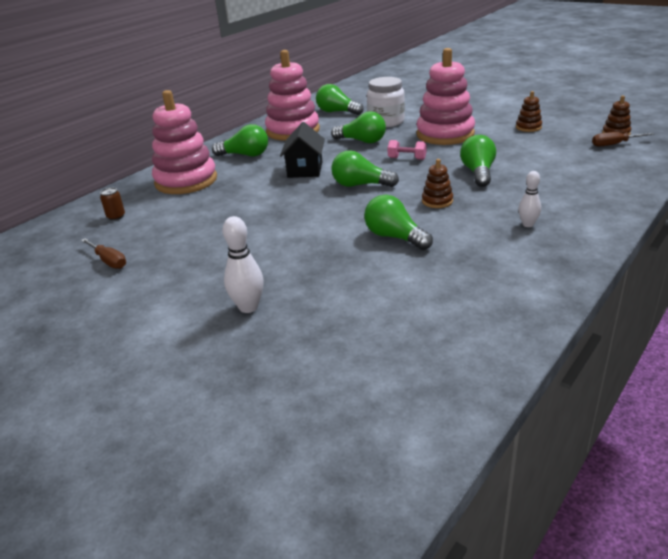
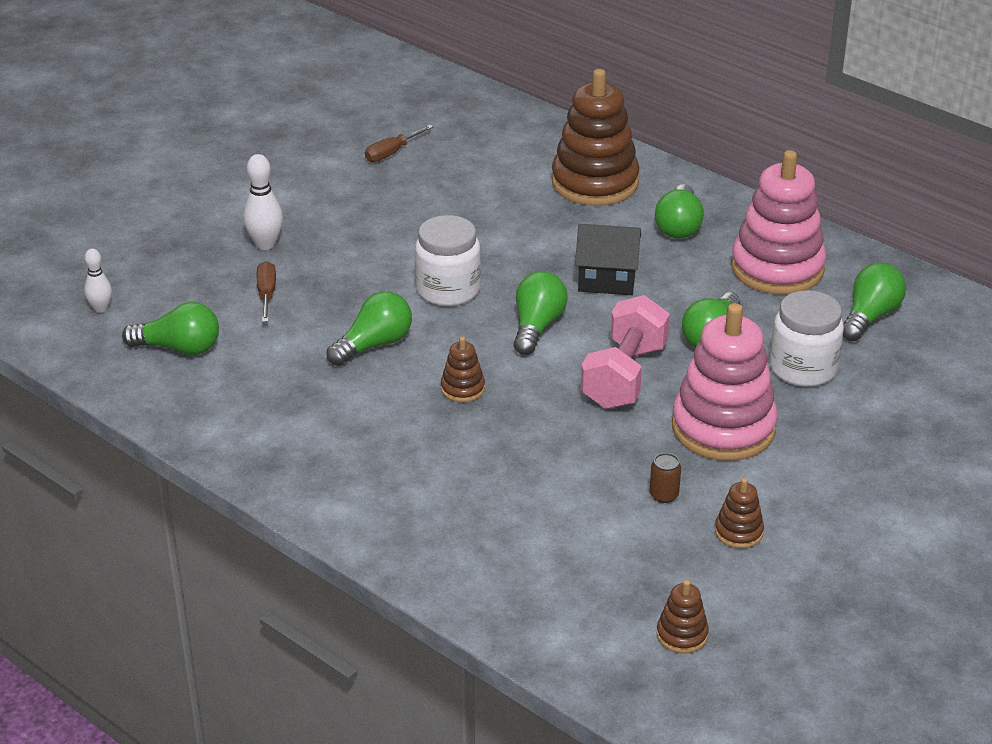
camera: 90 degrees right, 5 degrees up
(116, 216) = (501, 143): brown can -> brown can (664, 495)
(186, 181) = (595, 183): pink stacking toy -> brown stacking toy
(319, 217) = (448, 290): none -> white jar
(407, 158) = (624, 376): pink dumbbell -> pink dumbbell, size x2.06
(478, 173) = (547, 440): green light bulb -> green light bulb (179, 348)
(528, 224) = (368, 456): white bowling pin -> white bowling pin (101, 308)
(615, 144) = (628, 617): brown screwdriver -> brown screwdriver (266, 294)

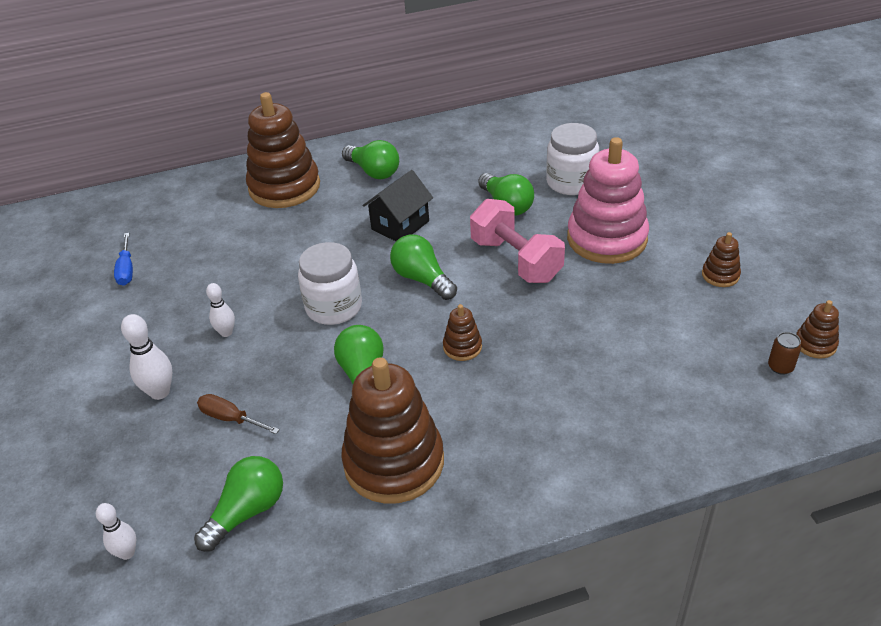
camera: 55 degrees left, 5 degrees up
(288, 403) = (394, 462): none -> brown stacking toy
(362, 245) = (226, 332): none -> white bowling pin
(392, 153) = (126, 269): brown screwdriver -> blue screwdriver
(664, 495) = (660, 293): brown can -> brown can (780, 367)
(777, 268) = (459, 151): pink stacking toy -> none
(869, 316) = (541, 138): green light bulb -> none

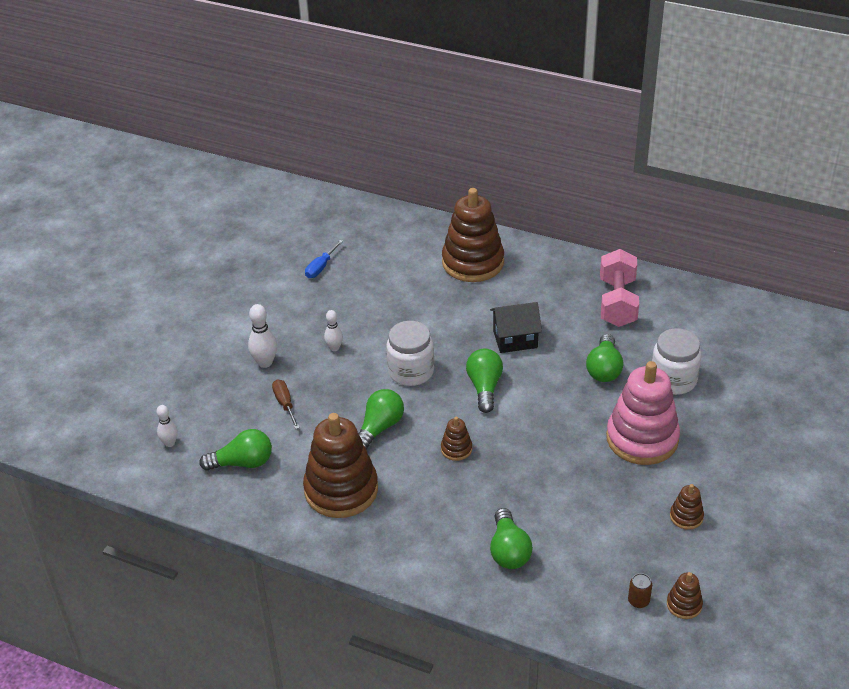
camera: 40 degrees right, 0 degrees up
(373, 171) = (544, 285): green light bulb -> green light bulb (508, 550)
(516, 260) = (560, 413): pink dumbbell -> pink dumbbell (617, 303)

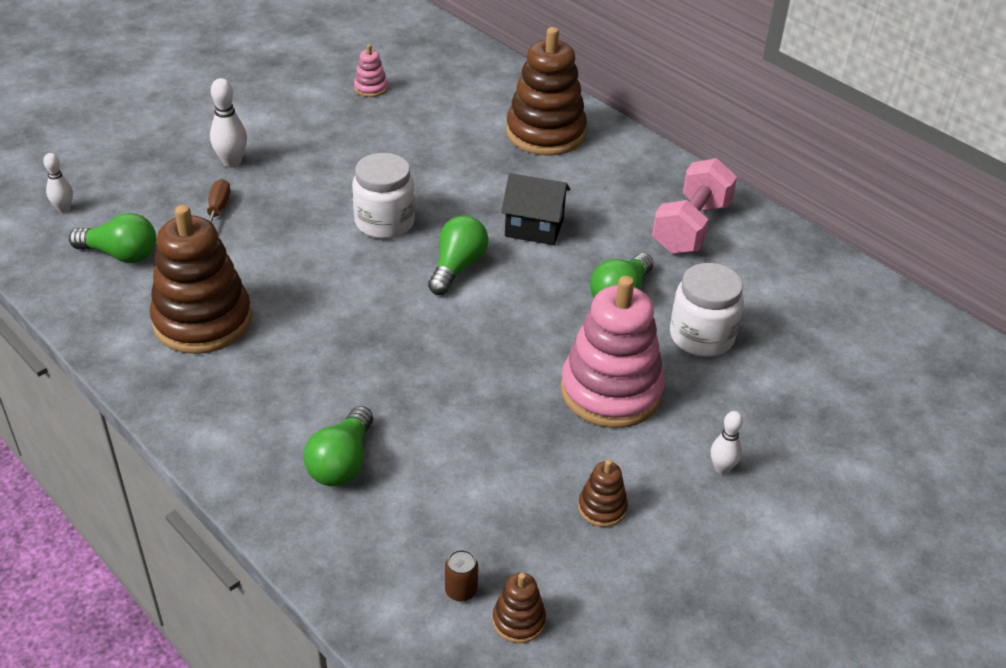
camera: 20 degrees right, 0 degrees up
(321, 267) = (371, 88): blue screwdriver -> pink stacking toy
(334, 348) = (319, 171): white bowling pin -> white bowling pin (722, 468)
(379, 428) = (300, 270): green light bulb -> none
(456, 449) = (370, 323): brown stacking toy -> none

